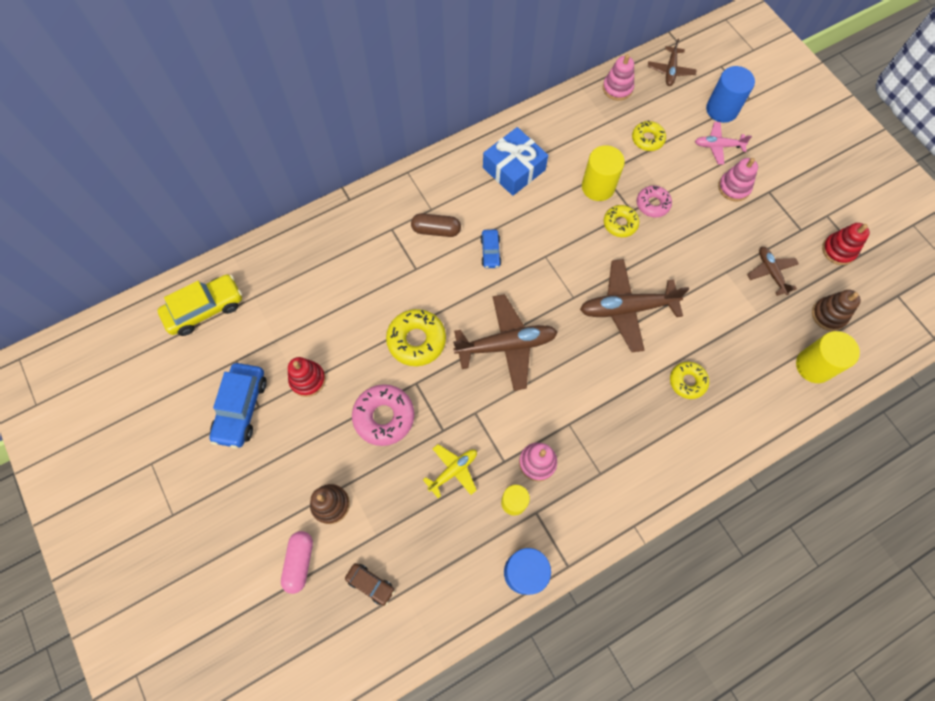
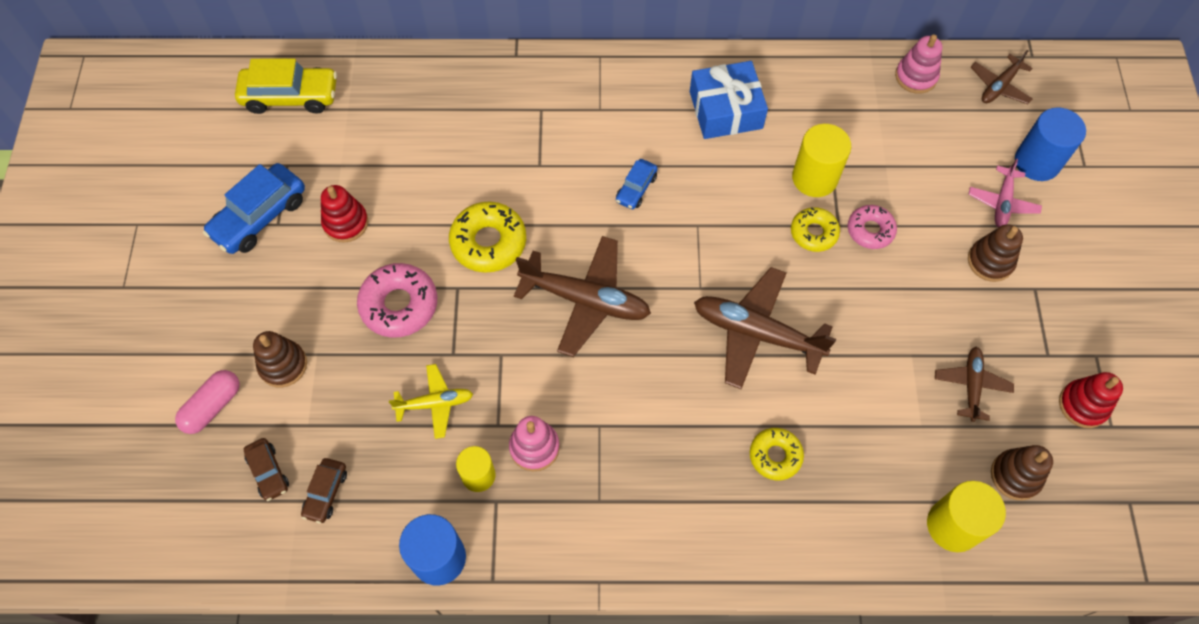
camera: 30 degrees right, 5 degrees down
(420, 574) = (326, 493): none -> brown car
(436, 230) = (590, 134): brown capsule -> none
(647, 139) = (915, 152): yellow donut -> none
(718, 146) = (1002, 202): pink plane -> pink plane turned 105 degrees counterclockwise
(734, 187) = (990, 261): pink stacking toy -> brown stacking toy

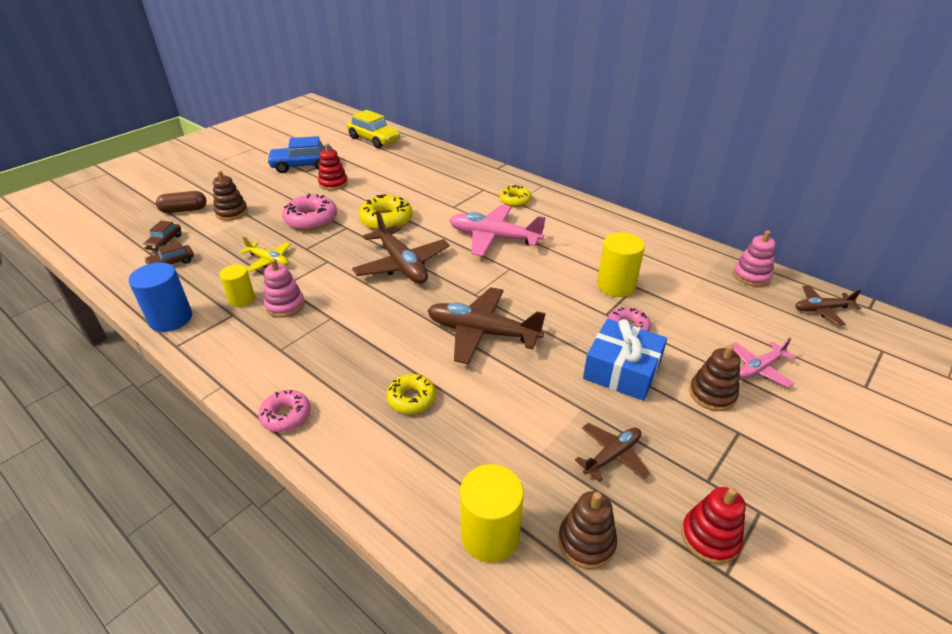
camera: 40 degrees right, 25 degrees down
(213, 406) = (184, 210): pink capsule -> brown capsule
(636, 188) = (493, 238): blue car -> pink plane
(694, 560) = (286, 415): none -> pink donut
(725, 110) = (591, 233): blue gift -> blue gift (622, 370)
(756, 333) = (482, 332): brown plane -> brown plane turned 45 degrees counterclockwise
(813, 233) = (583, 309): yellow donut -> yellow donut (515, 200)
(1037, 162) = (817, 362): blue cylinder -> none

